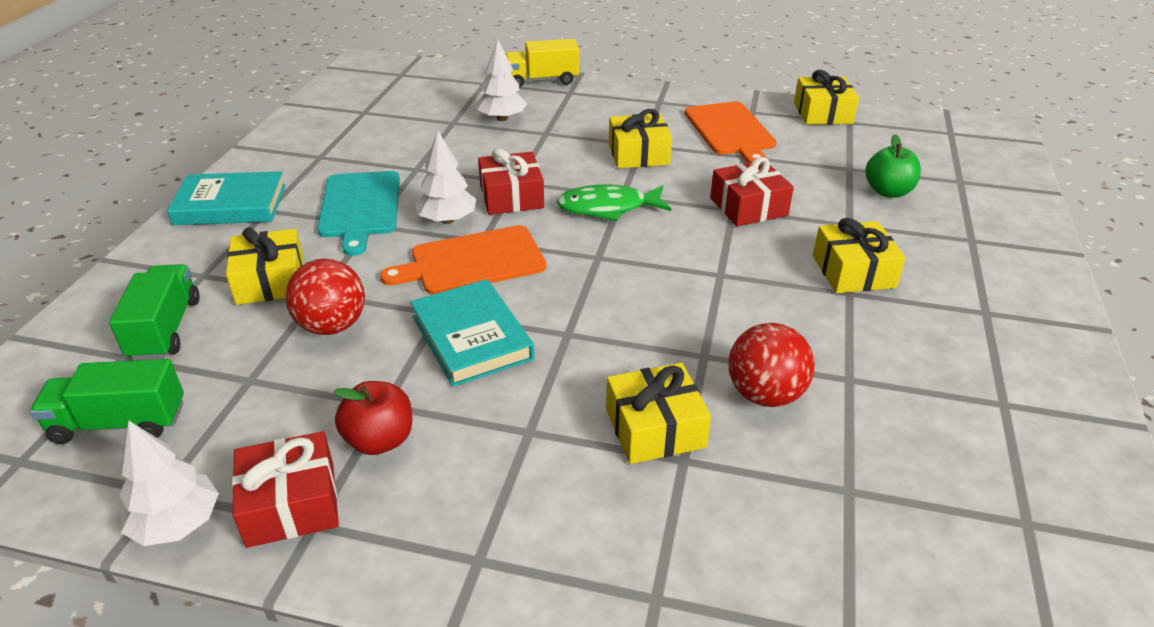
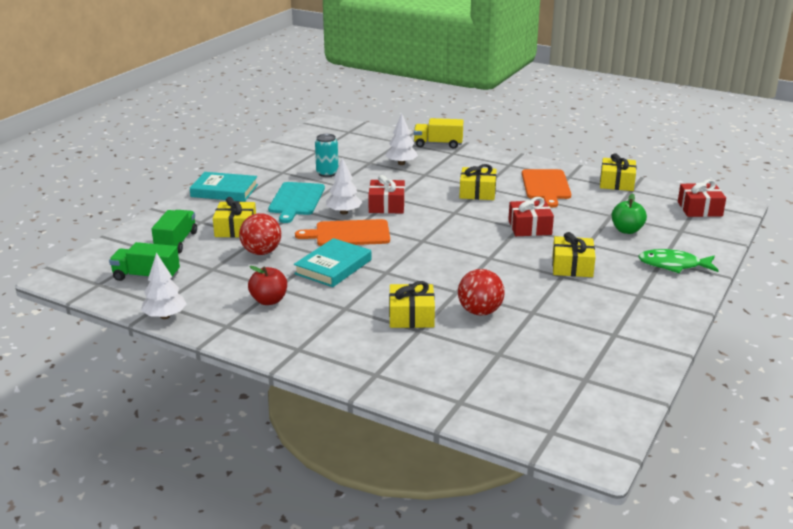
camera: 15 degrees right, 10 degrees down
(291, 504) = (218, 317): red gift -> red gift (699, 209)
(394, 150) = (327, 173): none -> turquoise can
(472, 337) = (333, 267): turquoise book -> turquoise book turned 45 degrees clockwise
(608, 208) = (442, 218): green fish -> green fish (673, 265)

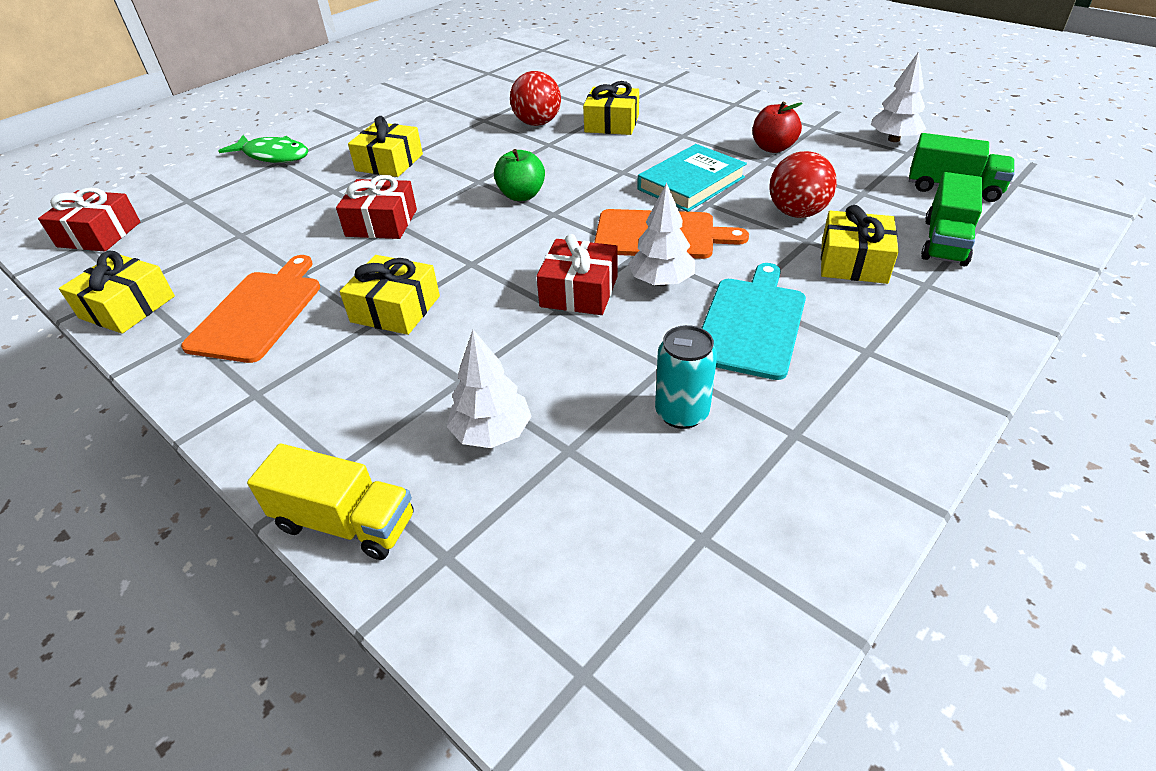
camera: 165 degrees left, 15 degrees up
(224, 191) = (918, 373): turquoise book -> none
(627, 230) = (256, 206): green apple -> green apple (521, 195)

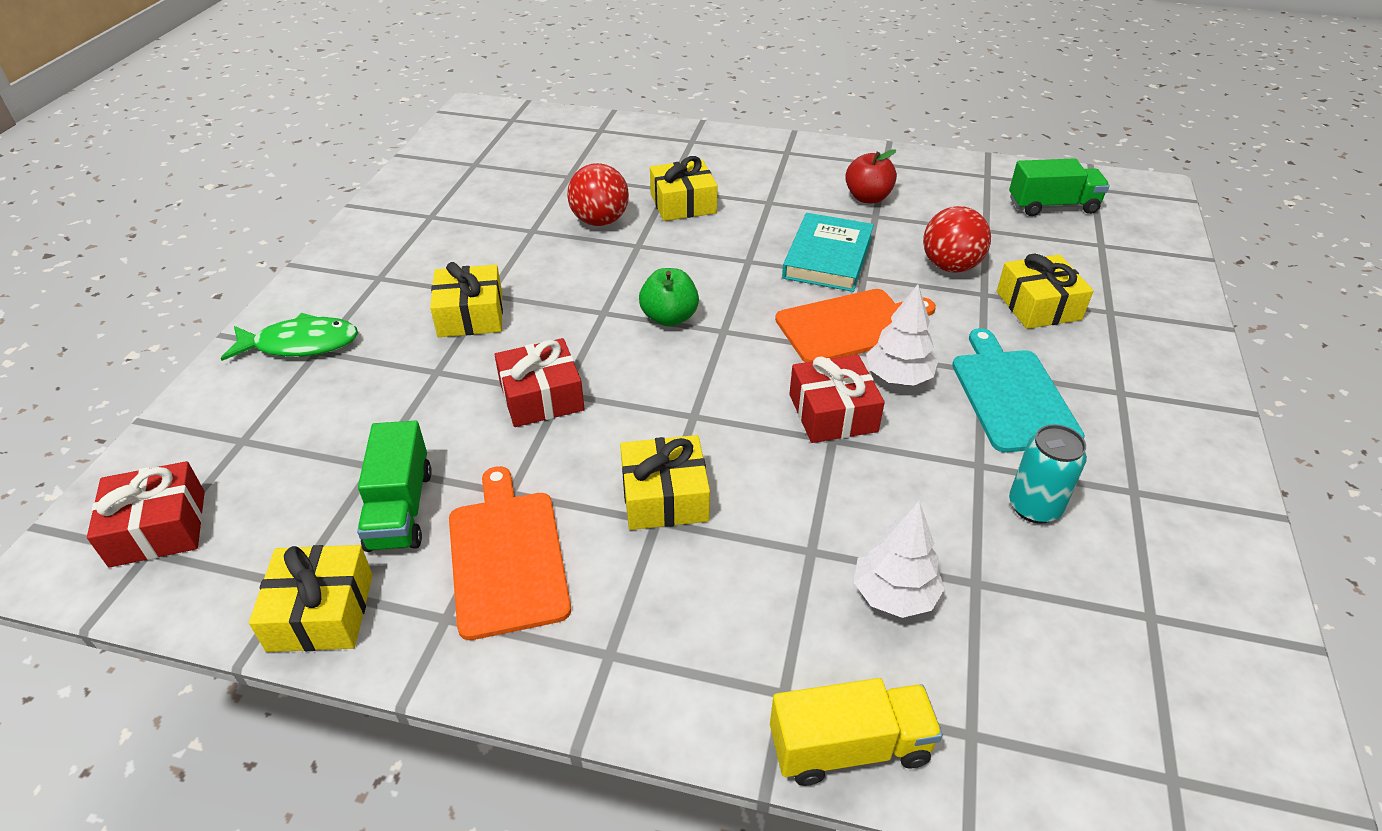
camera: 30 degrees left, 0 degrees up
(893, 139) = (964, 164): white tree -> none
(945, 242) = (1090, 264): green truck -> green truck (400, 509)

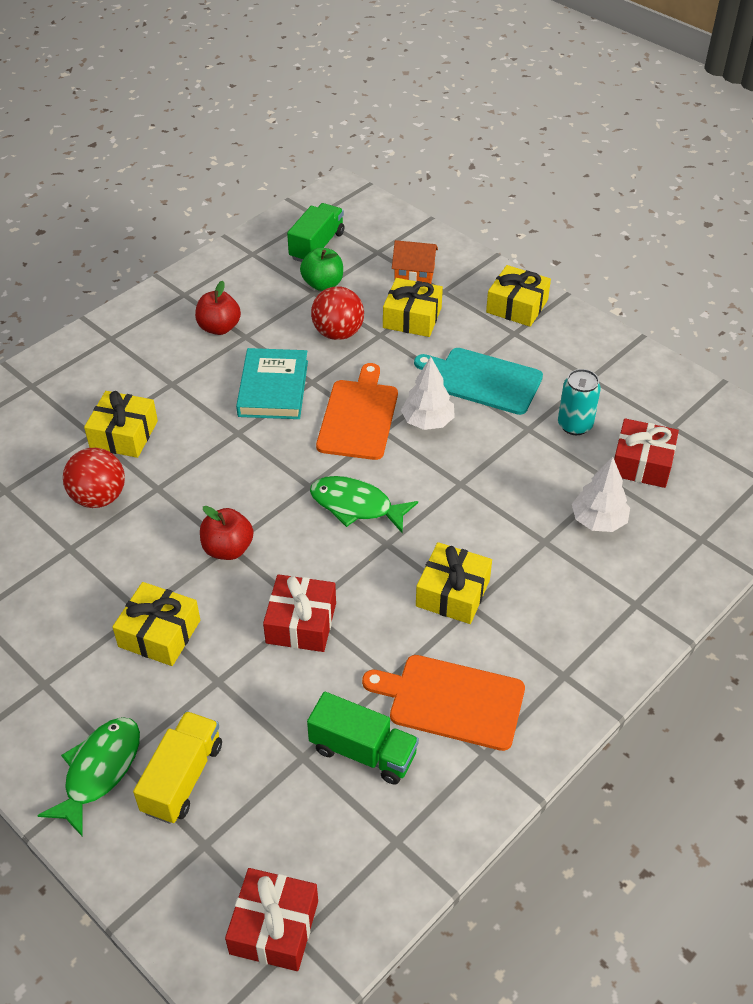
camera: 60 degrees left, 5 degrees up
(321, 612) = (435, 828): yellow gift -> yellow gift (517, 306)
(599, 313) = (228, 549): none -> red apple
(669, 318) = (268, 509): green apple -> green apple (323, 284)
(726, 372) = (356, 506): none -> green fish
(827, 258) = (273, 388): turquoise book -> turquoise book turned 45 degrees clockwise
(832, 413) = (436, 471): red gift -> red gift (642, 463)
(849, 747) = (683, 593): yellow truck -> yellow truck (182, 778)
(1105, 281) = (414, 274): none -> orange house

